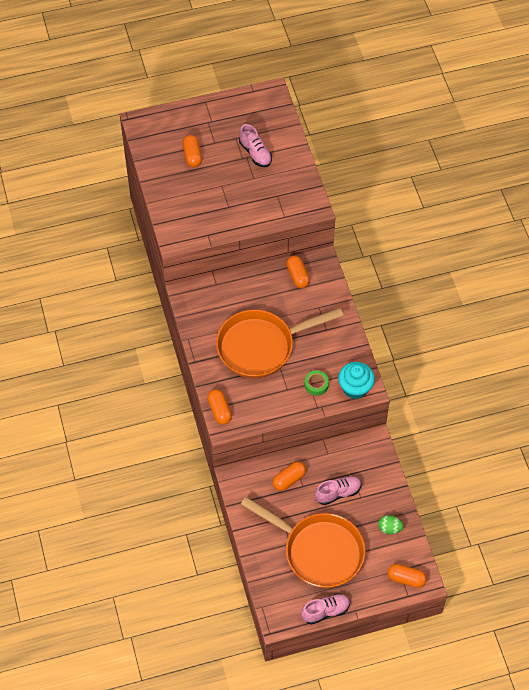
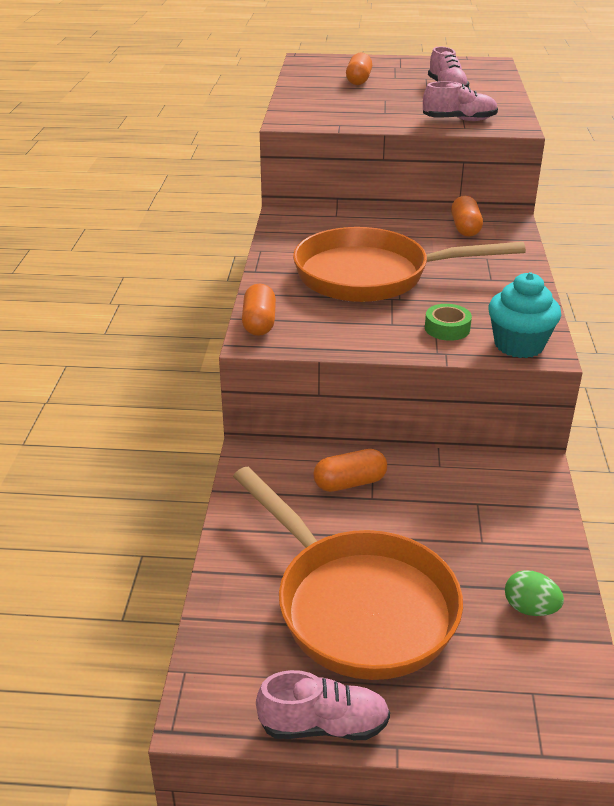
camera: 20 degrees right, 25 degrees down
(338, 493) = (437, 524): pink shoe -> pink shoe (459, 120)
(406, 579) = (546, 716): orange capsule -> none

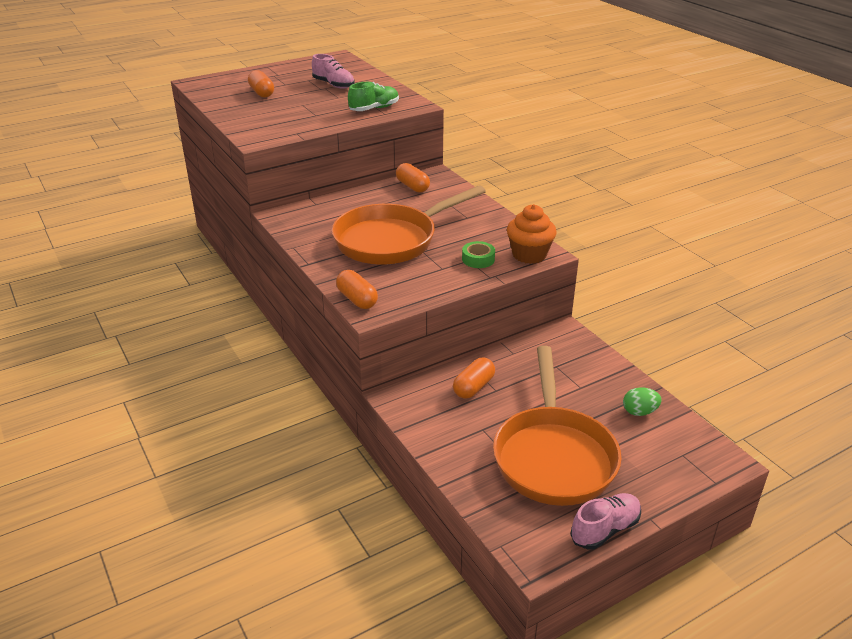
camera: 35 degrees left, 0 degrees up
(357, 605) = (553, 456): orange pan -> orange pan turned 75 degrees clockwise
(459, 120) = (374, 109): pink shoe -> green shoe
(519, 345) = (529, 255): turquoise cupcake -> orange cupcake

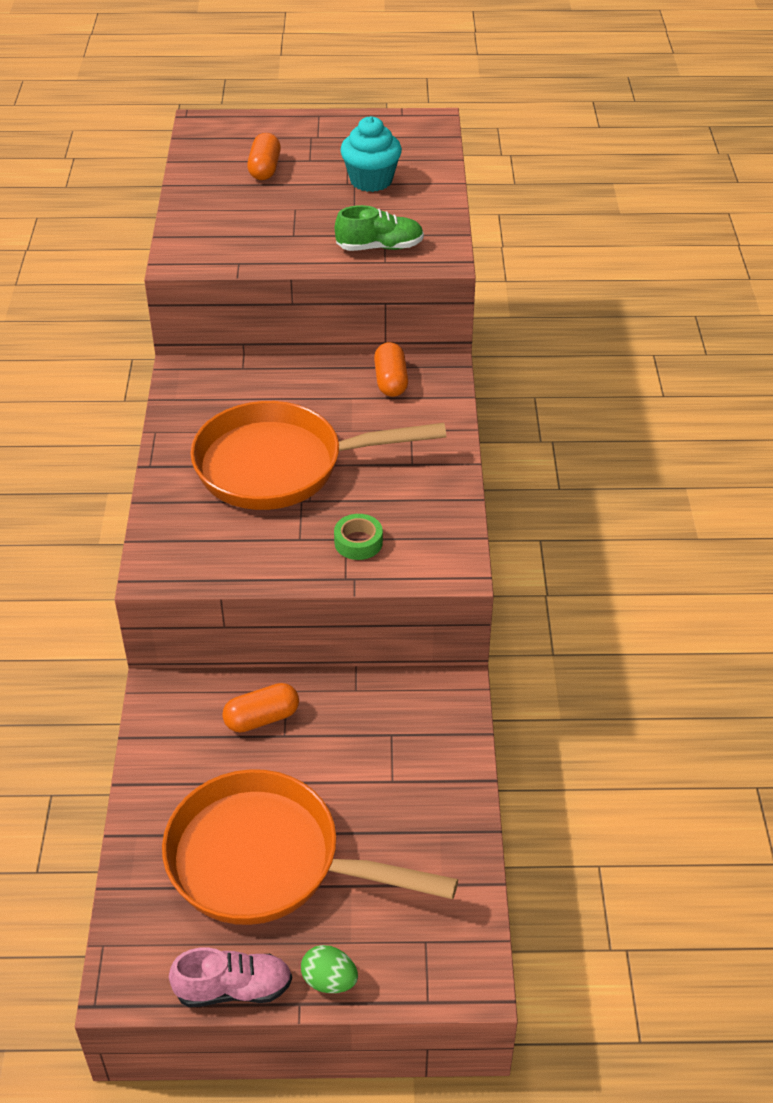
camera: 30 degrees right, 10 degrees up
(333, 85) = (371, 180): pink shoe -> turquoise cupcake
(357, 299) = (156, 546): orange capsule -> none
(529, 255) = (432, 562): orange cupcake -> none
(553, 456) = (267, 861): orange pan -> orange pan turned 75 degrees clockwise
(639, 412) = (432, 853): green egg -> green egg (329, 980)

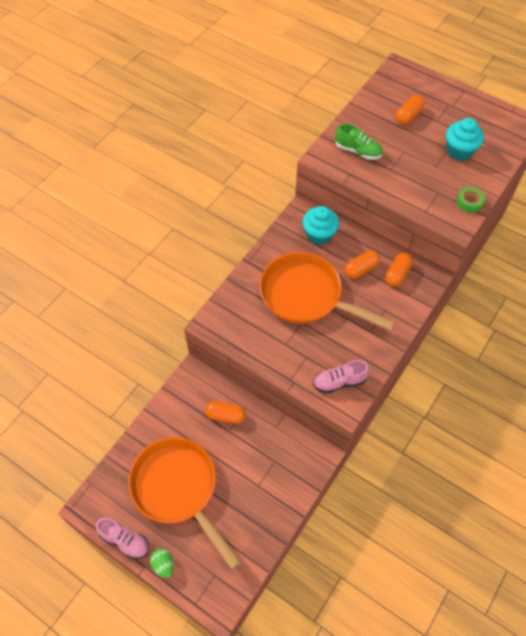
camera: 35 degrees right, 15 degrees up
(235, 385) = (319, 235): none -> turquoise cupcake
(334, 398) = (361, 269): none -> orange capsule
(358, 542) = (311, 363): green tape -> green tape (469, 202)
(379, 247) = (429, 200): green shoe -> green shoe (357, 151)
(420, 544) = (339, 382): none -> pink shoe

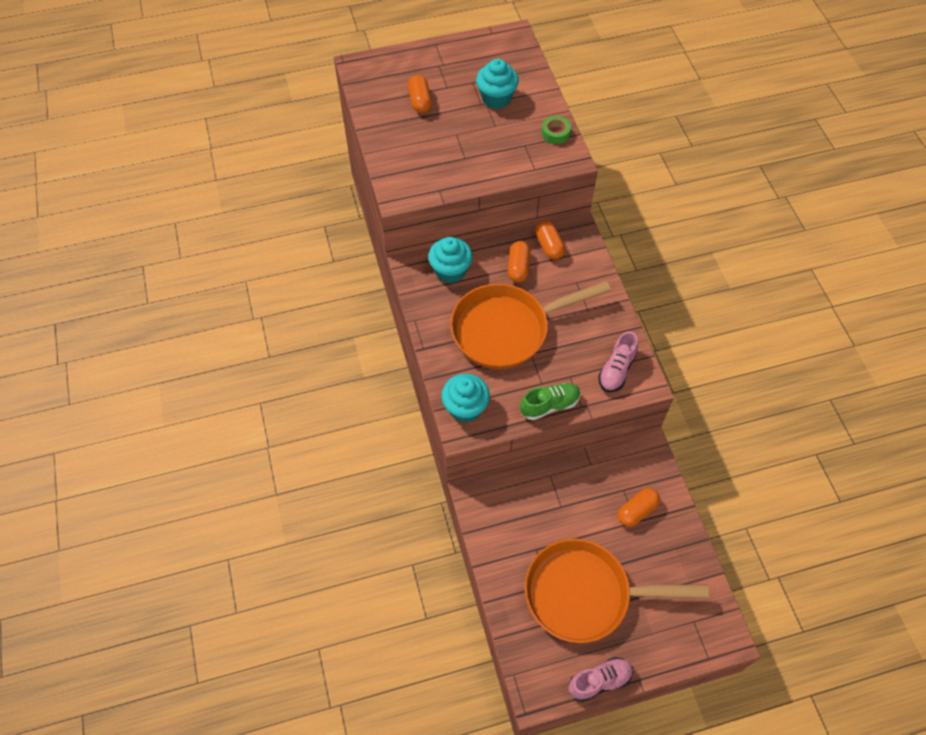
camera: 50 degrees left, 0 degrees up
(163, 564) = (650, 661): green egg -> none
(225, 415) = (543, 498): orange capsule -> orange capsule (637, 511)
(227, 314) = (465, 408): none -> turquoise cupcake
(357, 151) = (419, 165): green shoe -> green shoe (549, 405)

